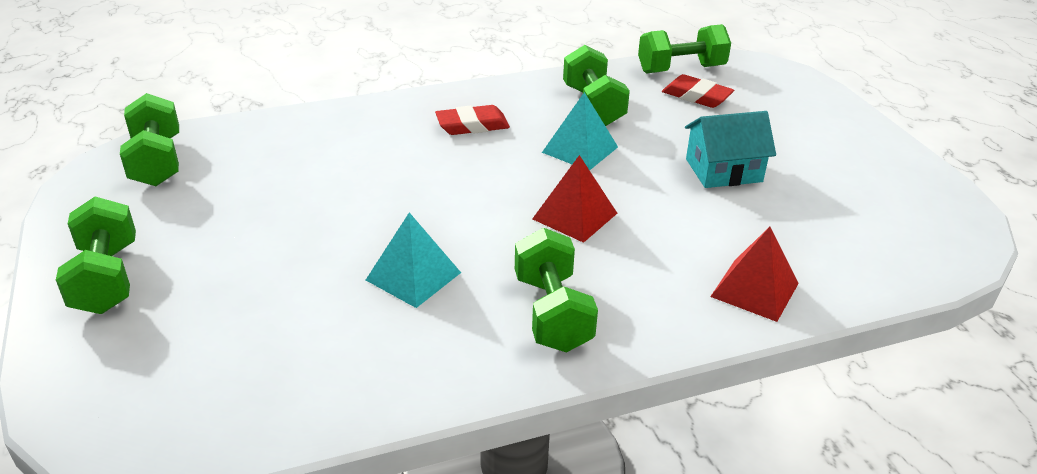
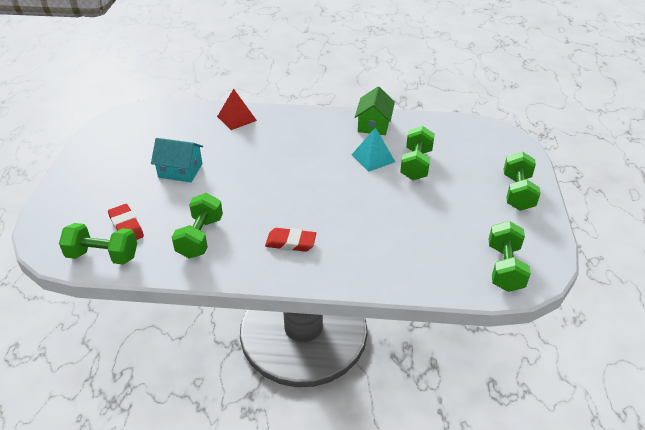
camera: 155 degrees left, 5 degrees up
(449, 361) = (373, 124): none -> green house
(552, 313) = (324, 130): green dumbbell -> green dumbbell (416, 164)
(574, 216) = (280, 166): red pyramid -> none
(580, 149) = (241, 205): turquoise pyramid -> none

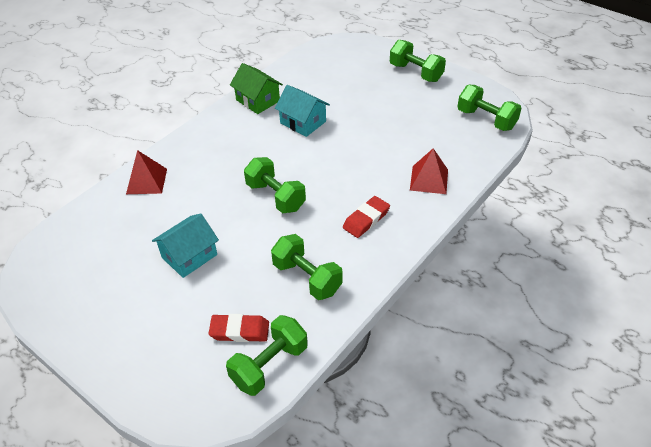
camera: 55 degrees left, 5 degrees up
(373, 158) = (303, 122): turquoise pyramid -> turquoise house
(376, 261) = (429, 179): none -> red pyramid
(416, 164) = (335, 104): green dumbbell -> green dumbbell (276, 196)

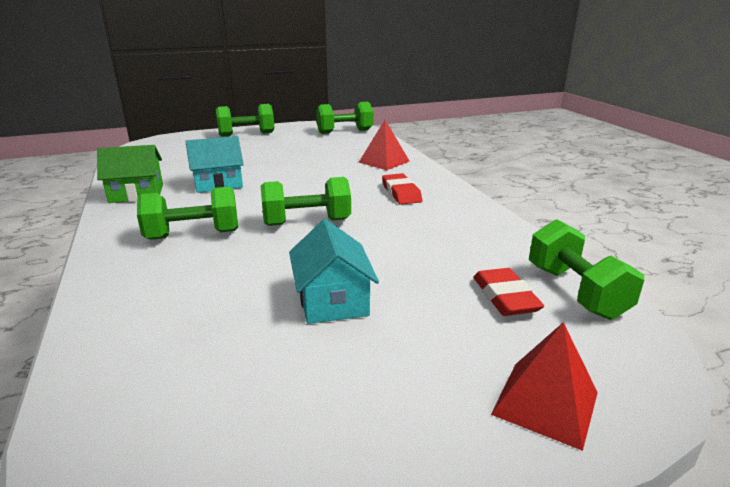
camera: 60 degrees left, 20 degrees down
(146, 181) = (129, 297): red pyramid -> red pyramid (545, 403)
(239, 331) = (505, 297): red eraser -> red eraser turned 45 degrees counterclockwise
(307, 278) = (453, 237): green dumbbell -> green dumbbell (193, 235)

